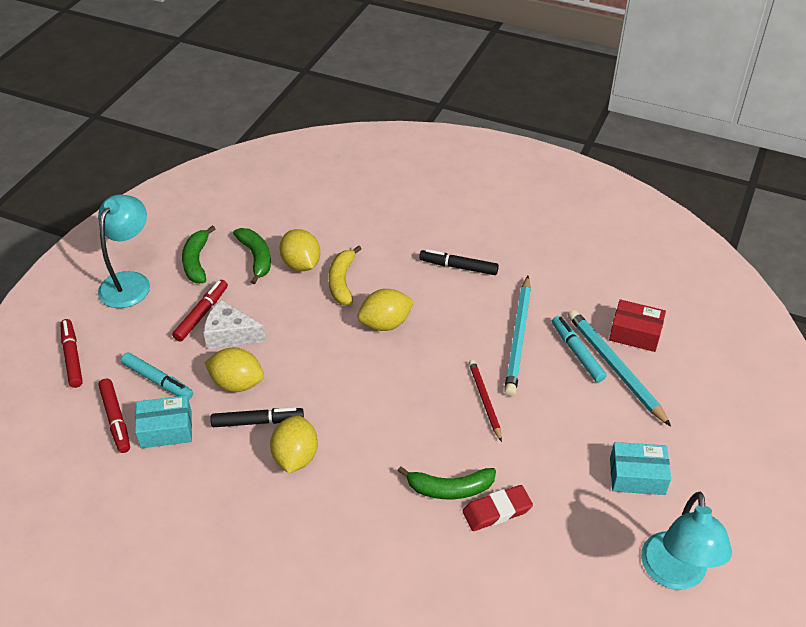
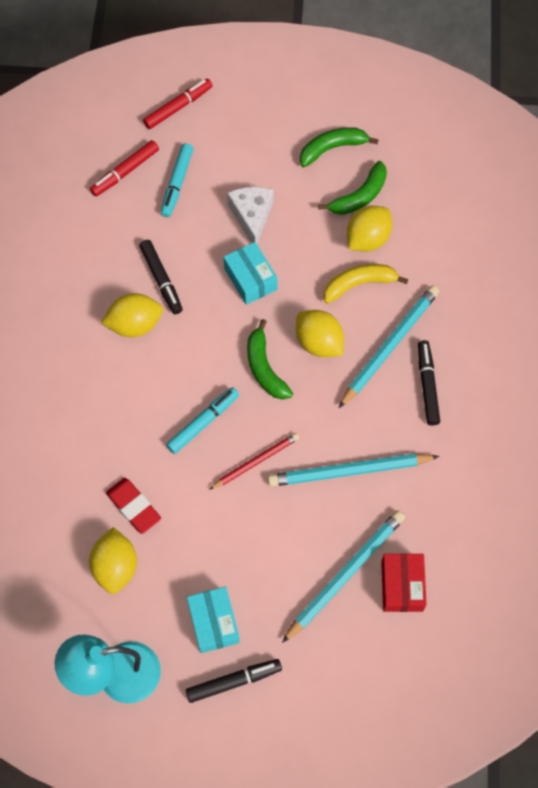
camera: 70 degrees right, 20 degrees up
(130, 282) = (282, 107): turquoise lamp -> none
(166, 430) = (128, 214): turquoise box -> turquoise box (250, 279)
(202, 314) = (267, 183): red marker -> none
(237, 383) = (197, 246): yellow lemon -> yellow lemon (115, 567)
(411, 279) = (389, 346): none -> turquoise pencil
(449, 489) = (144, 460): green banana -> green banana (264, 368)
(577, 352) = (351, 533): turquoise marker -> turquoise marker (203, 423)
(699, 476) = (234, 681): none -> black marker

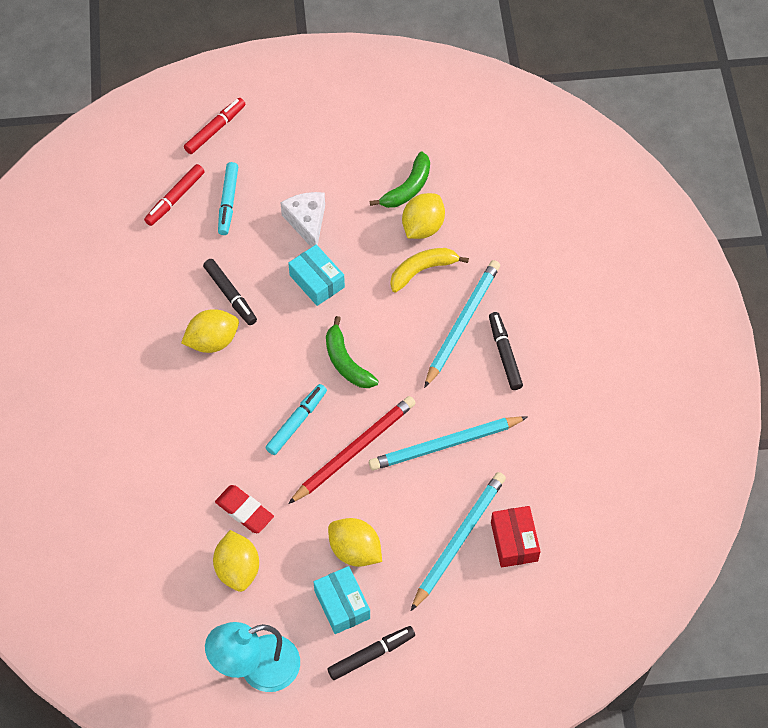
camera: 10 degrees left, 5 degrees down
(255, 461) = (354, 450): red pencil -> red pencil, size x1.64
(319, 343) = (394, 331): yellow lemon -> yellow lemon (355, 550)
(332, 148) = (373, 147): green banana -> none

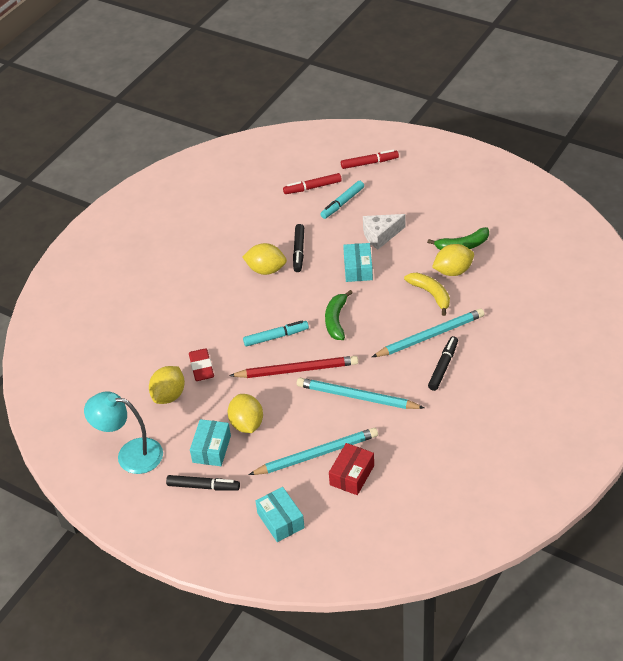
camera: 40 degrees right, 15 degrees down
(307, 222) = (380, 235): white cheese -> white cheese turned 135 degrees counterclockwise
(422, 270) = (431, 294): yellow banana -> yellow banana turned 45 degrees clockwise
(484, 640) = (280, 520): none -> turquoise box

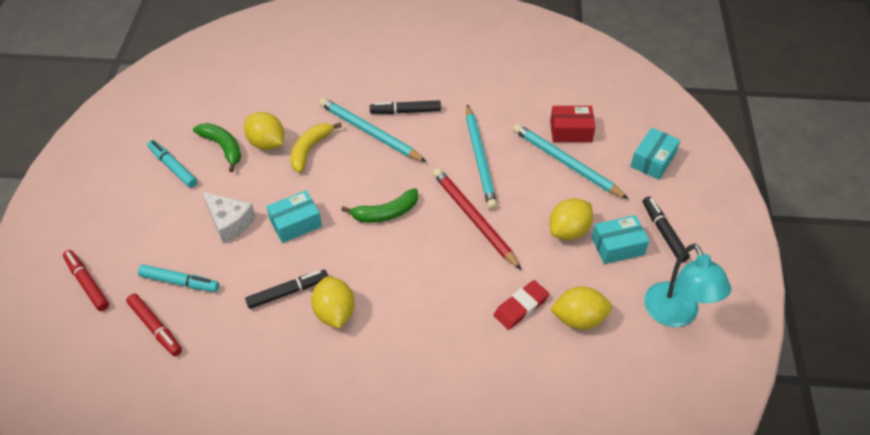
camera: 120 degrees left, 5 degrees up
(276, 337) = (438, 256): turquoise marker -> turquoise marker (173, 167)

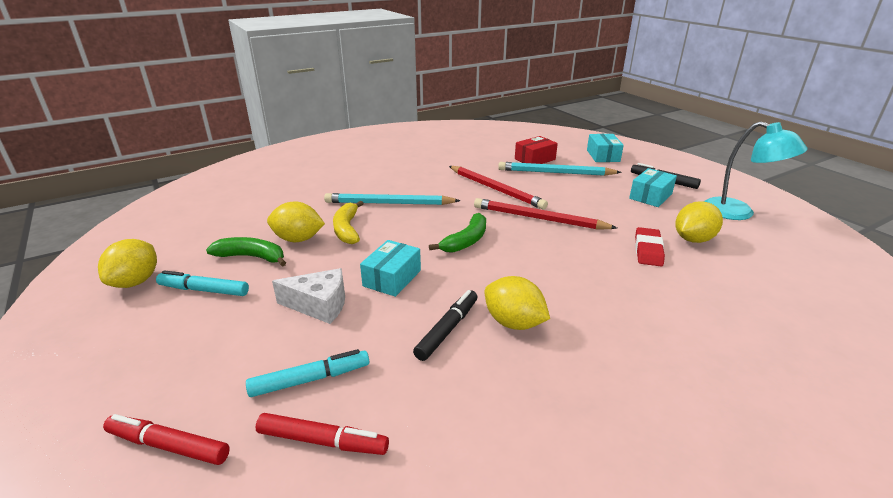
camera: 35 degrees left, 20 degrees down
(405, 111) = (404, 185): black marker -> none
(480, 159) = (495, 189): turquoise pencil -> red pencil
(568, 231) = (610, 200): yellow lemon -> yellow lemon (136, 282)

